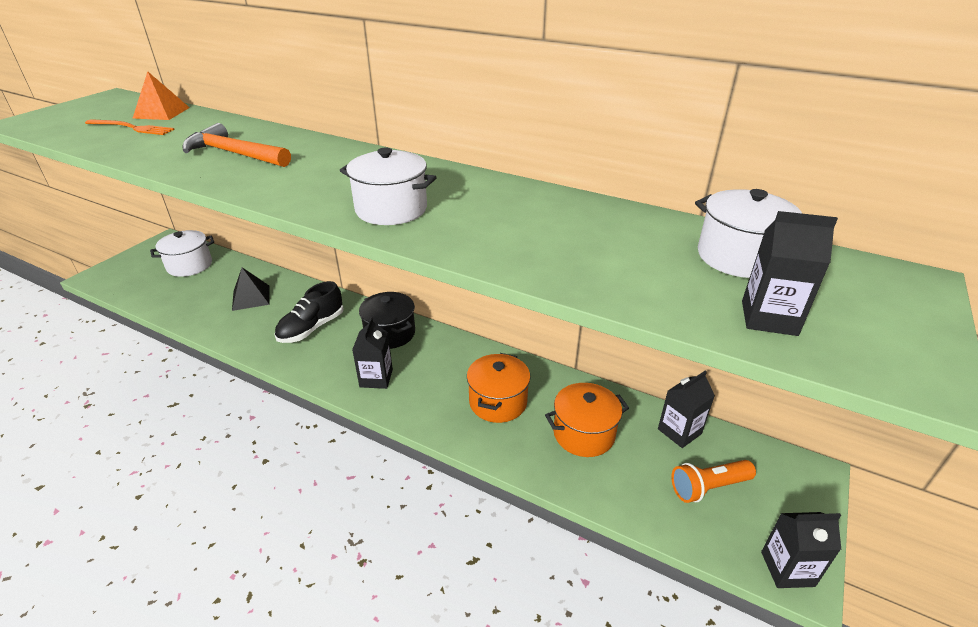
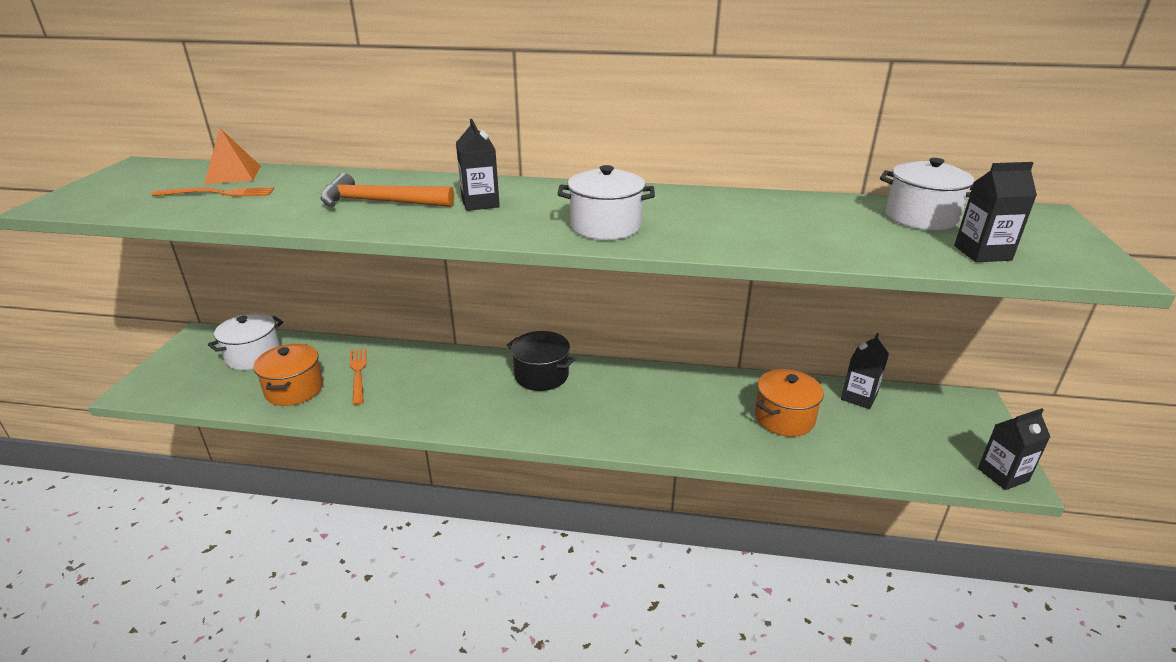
camera: 20 degrees left, 5 degrees down
(251, 297) = (358, 373): black pyramid -> orange fork
(311, 328) = (453, 388): black shoe -> none
(376, 378) = (559, 418): black carton -> black carton (480, 203)
(498, 402) = (691, 411): orange pot -> orange pot (294, 390)
(708, 487) = (909, 433): orange flashlight -> none

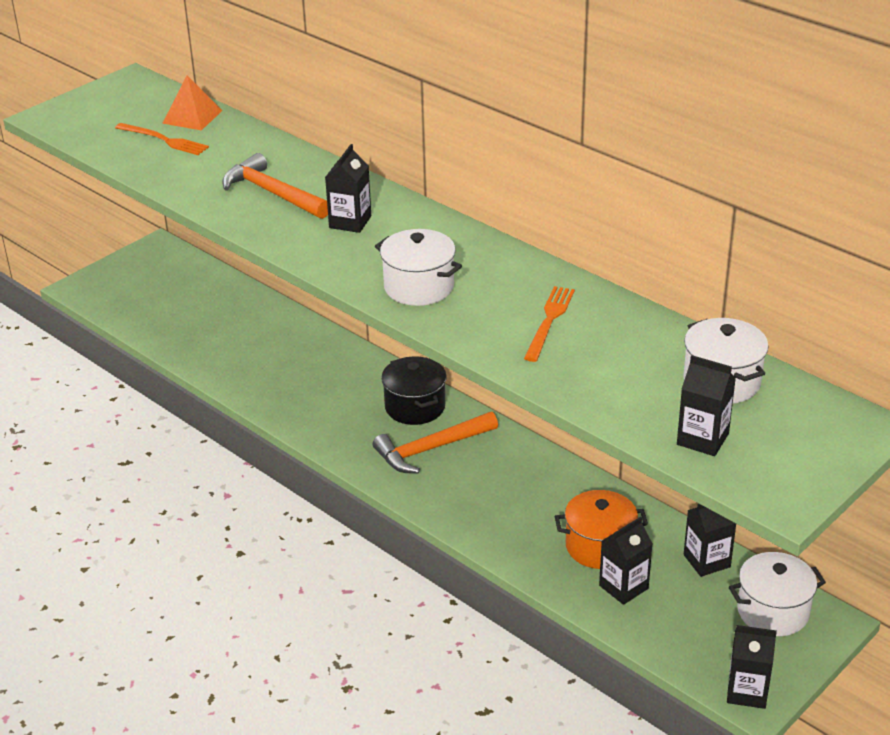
camera: 35 degrees right, 5 degrees up
(253, 356) = (187, 286): white pot -> white pot (773, 611)
(294, 390) = (196, 335): orange pot -> none
(358, 373) = (258, 339): orange fork -> orange fork (549, 321)
(587, 400) = (431, 449): none -> orange hammer
(835, 439) = (623, 587): none -> black carton

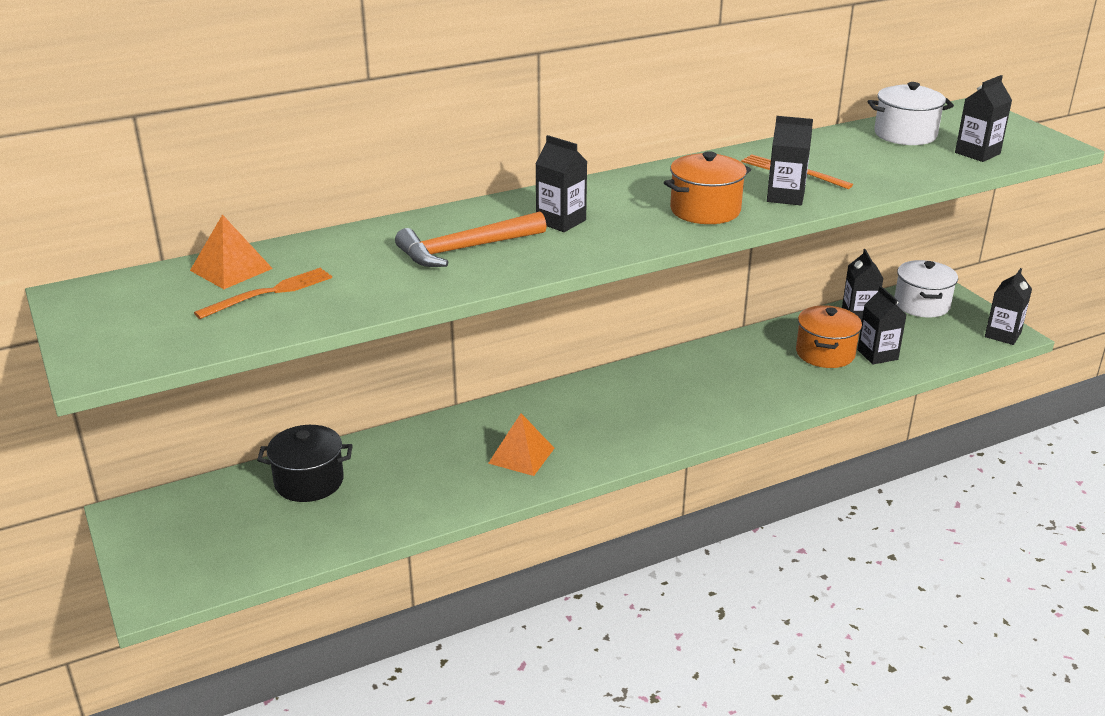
camera: 70 degrees left, 5 degrees down
(310, 394) = (521, 455): none -> orange pyramid
(415, 407) = (585, 399): black pot -> black pot (309, 482)
(419, 287) = (705, 210): white pot -> orange pot
(431, 449) = (655, 404): orange hammer -> none
(481, 326) = (785, 197): none -> black carton

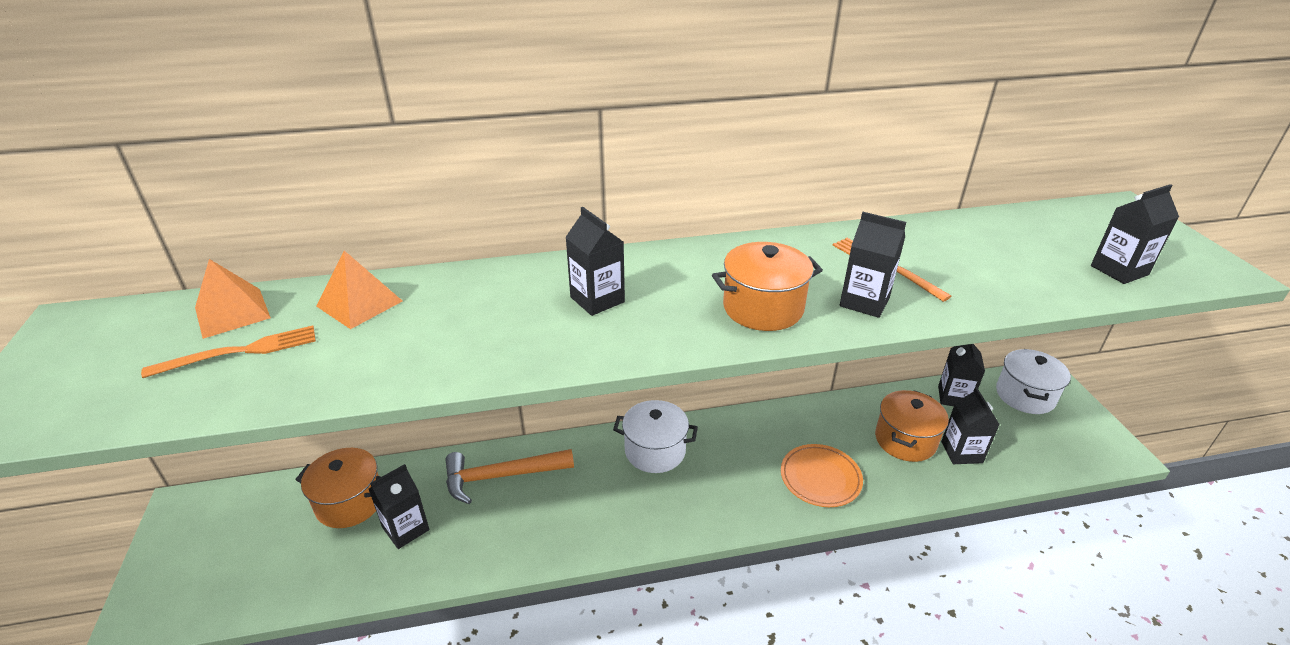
camera: 15 degrees right, 5 degrees up
(309, 482) = (350, 502): black pot -> orange pot
(465, 249) = (474, 323): orange hammer -> orange hammer (501, 476)
(521, 455) = (555, 512): orange pyramid -> orange pyramid (360, 303)
(758, 392) = (820, 478): none -> orange plate
(905, 134) = (1034, 233): white pot -> white pot (655, 451)
(1002, 335) = (1109, 451): black carton -> black carton (406, 529)

